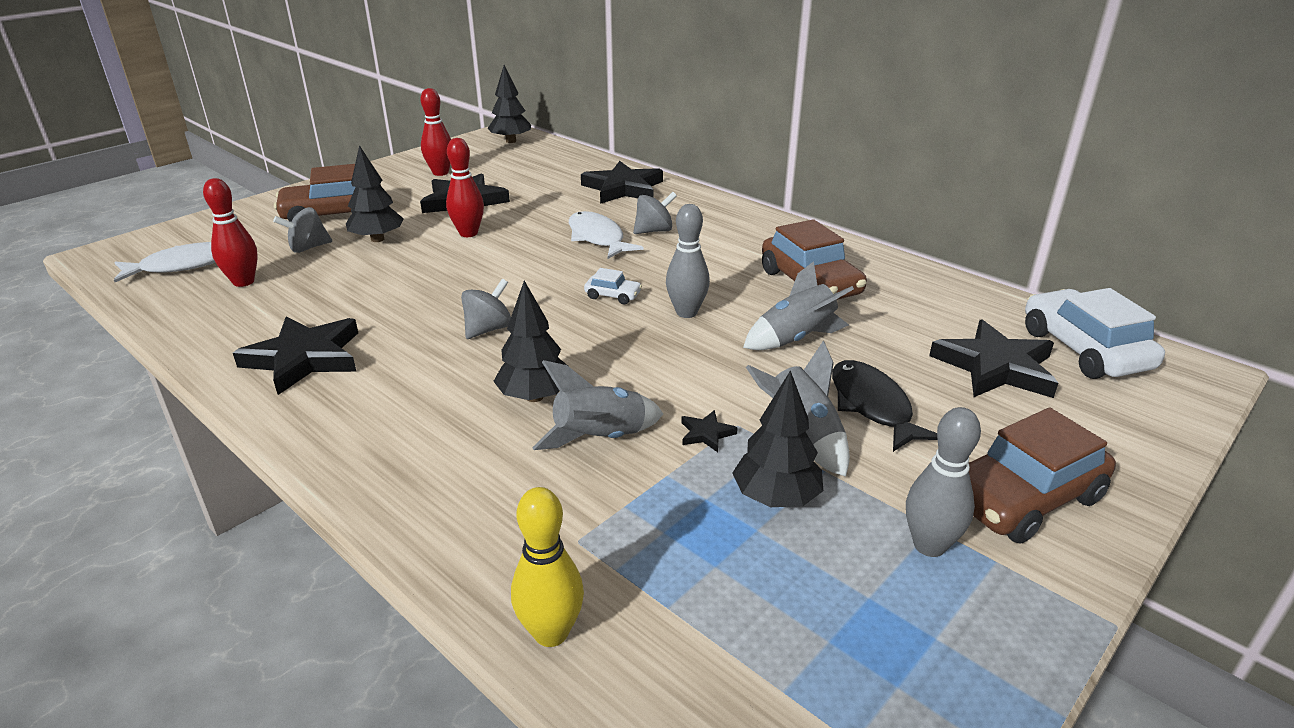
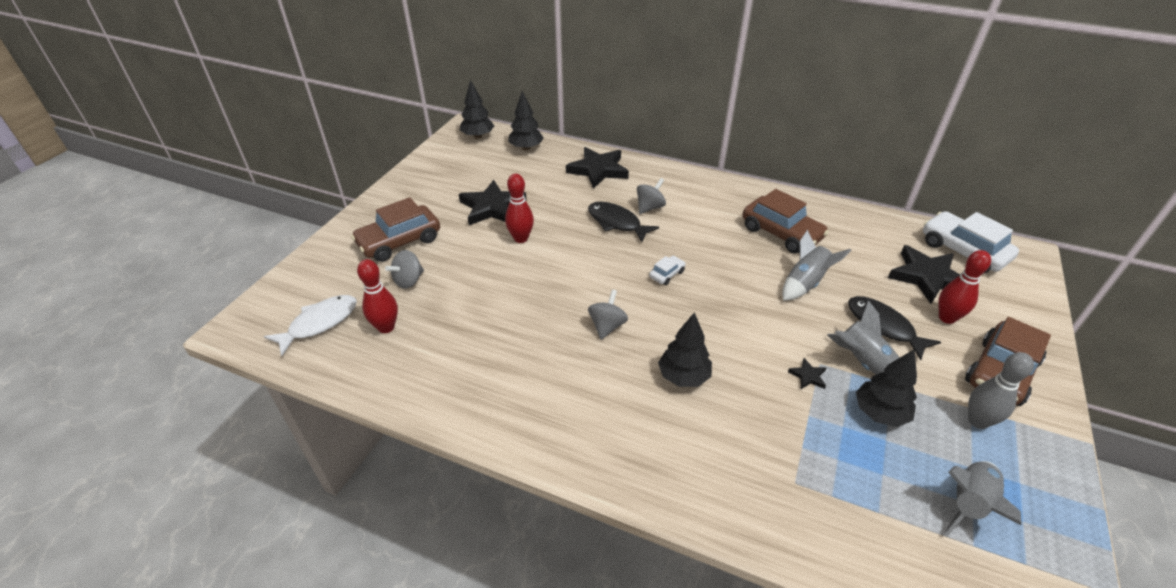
camera: 20 degrees left, 10 degrees up
(304, 358) = (498, 388): black star -> none
(377, 239) = (456, 259): black tree -> black tree (526, 148)
(440, 173) = (449, 180): red bowling pin -> red bowling pin (947, 318)
(551, 633) = (831, 553): yellow bowling pin -> none
(597, 238) = (616, 223): white fish -> black fish
(600, 439) = (749, 399): grey rocket -> grey rocket (968, 504)
(613, 295) = (667, 274): white car -> white car turned 45 degrees counterclockwise
(686, 312) = (724, 278): grey bowling pin -> none

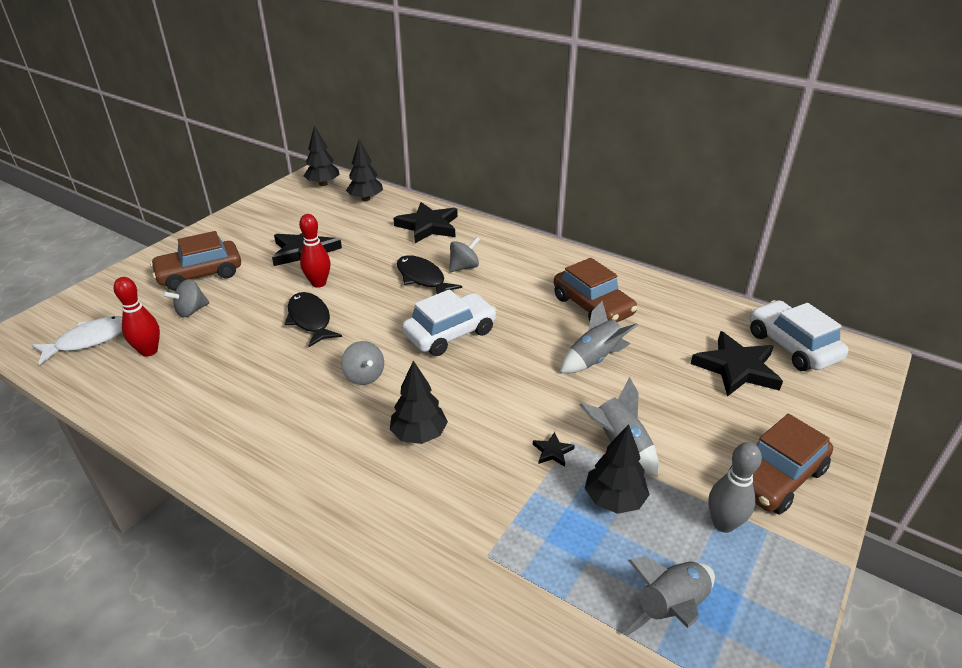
camera: 10 degrees right, 5 degrees down
(607, 326) = (364, 376): grey spinning top -> grey spinning top turned 120 degrees clockwise
(667, 274) = (450, 333): white car -> white car, size x2.19
(883, 326) = (661, 412): black fish -> black fish (310, 320)
(947, 318) = (739, 412): red bowling pin -> none

